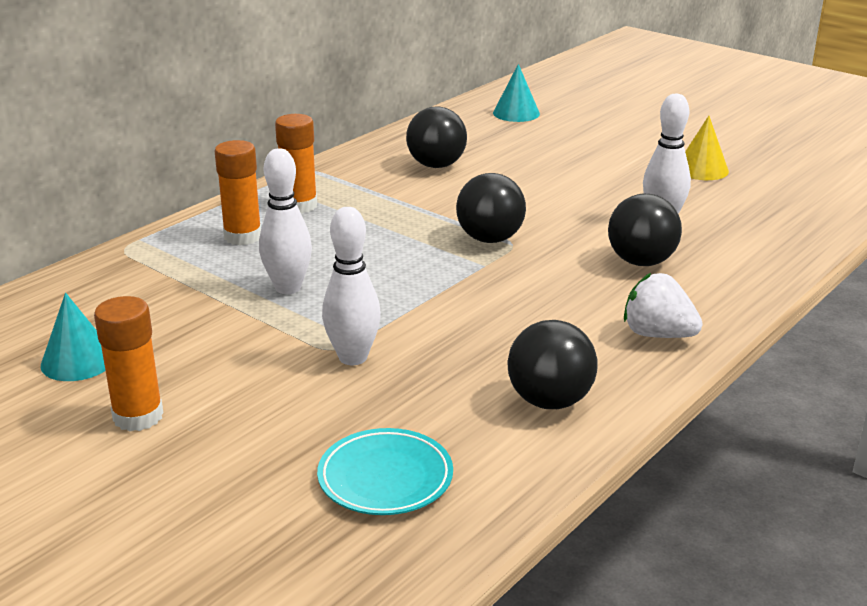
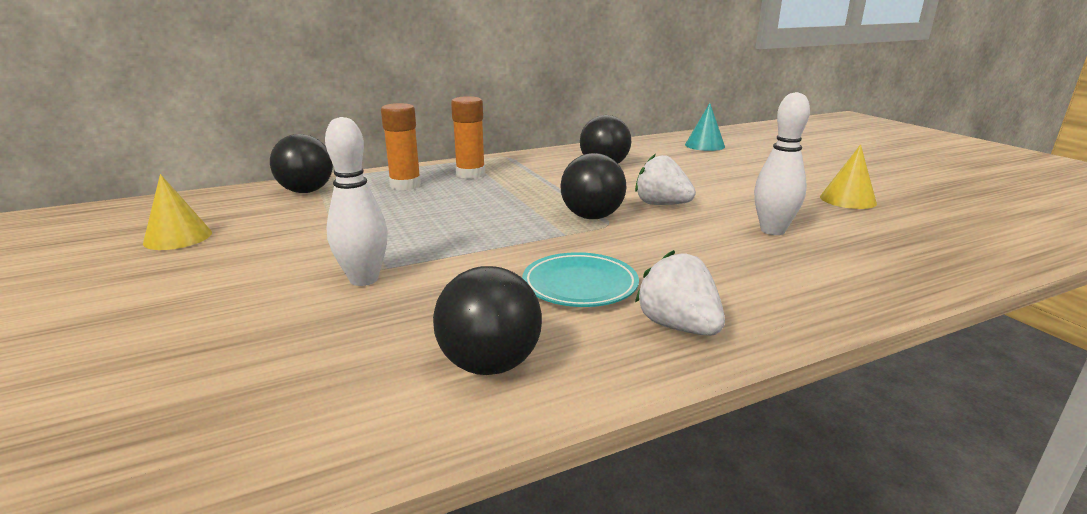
camera: 25 degrees right, 5 degrees down
(78, 361) = (178, 237): turquoise cone -> yellow cone
(138, 416) = (145, 284): orange glue stick -> none
(288, 288) = (388, 220): white bowling pin -> none
(385, 478) = (234, 396): turquoise plate -> turquoise plate (580, 285)
(541, 209) = (661, 204): none -> white strawberry
(641, 262) = (720, 258): black ball -> black ball (306, 191)

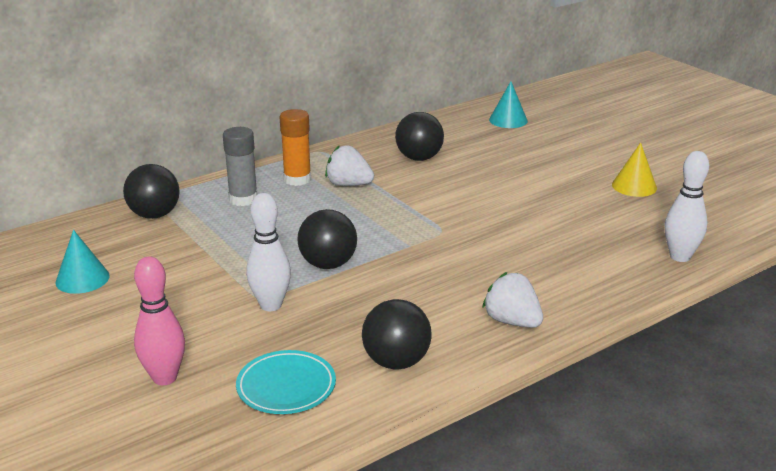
camera: 10 degrees left, 5 degrees up
(157, 352) = (164, 378): none -> pink bowling pin
(178, 237) = (82, 279): yellow cone -> turquoise cone
(405, 185) = (243, 199): orange glue stick -> grey glue stick
(580, 285) = (436, 294): turquoise plate -> turquoise plate (286, 387)
(592, 217) = (425, 224): black ball -> black ball (328, 264)
(661, 204) = (481, 205): white strawberry -> white strawberry (348, 185)
(772, 230) = (573, 227): white bowling pin -> white bowling pin (680, 257)

